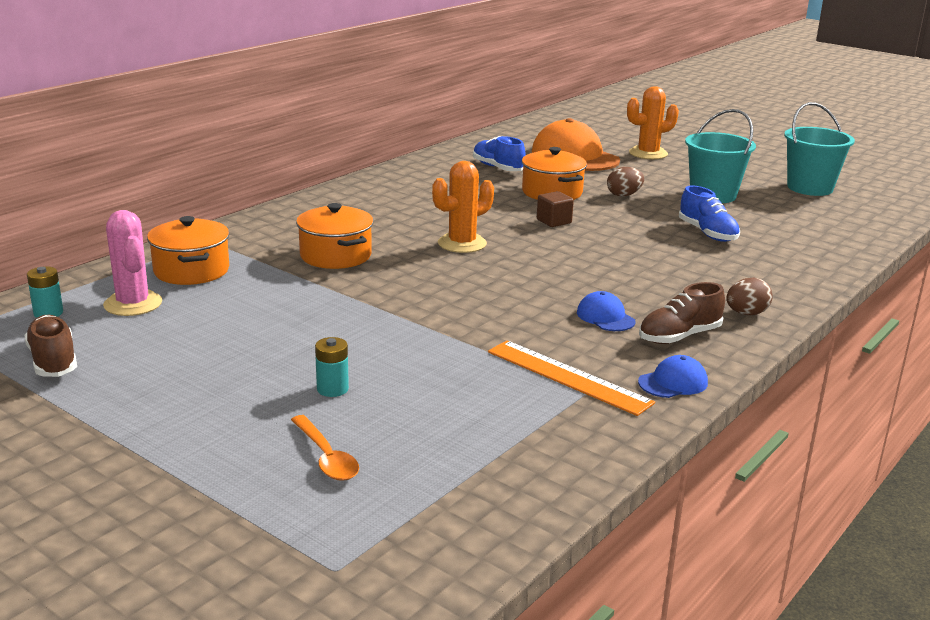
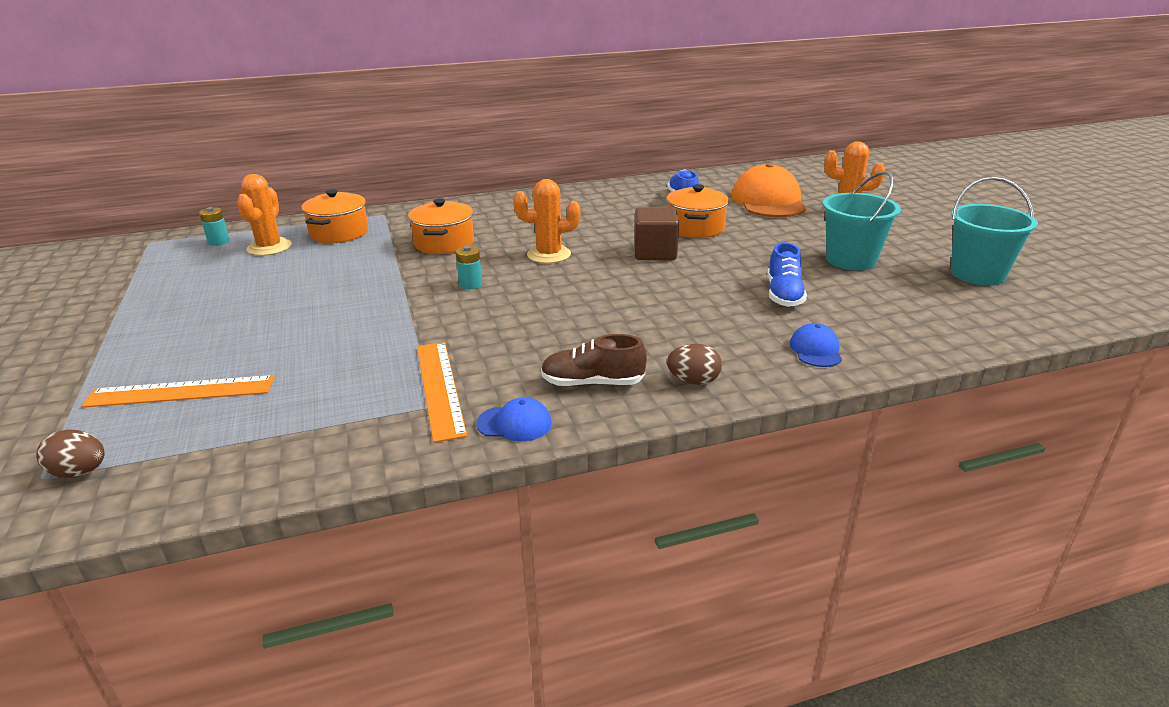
camera: 35 degrees right, 5 degrees up
(53, 361) = (167, 273): brown shoe -> none
(133, 304) = (269, 247): pink cactus -> orange cactus
(326, 457) = (181, 391): orange spoon -> orange ruler
(332, 389) = (271, 342): turquoise battery -> turquoise battery (470, 284)
(554, 221) = (655, 253): brown cube -> brown cube, size x1.62
(605, 317) = (558, 346): blue cap -> blue cap (816, 350)
(624, 195) = (758, 243): brown egg -> brown egg (80, 472)

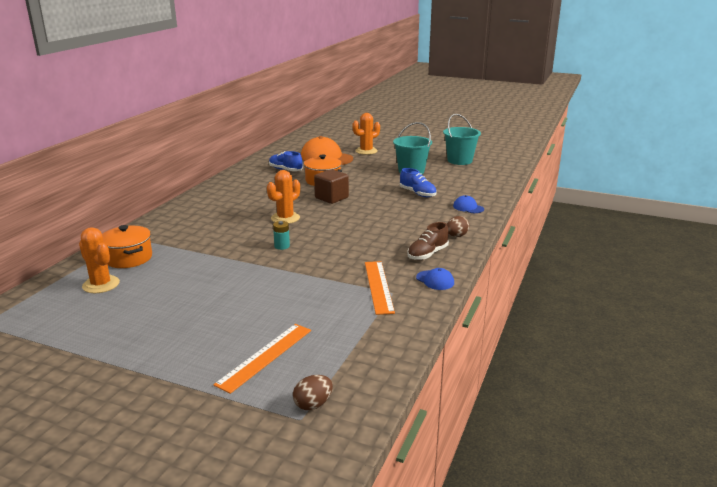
camera: 50 degrees left, 5 degrees down
(219, 242) = (47, 299): turquoise battery -> none
(440, 388) = (378, 286): orange ruler -> orange ruler turned 60 degrees clockwise
(444, 243) = (214, 236): orange pot -> none
(514, 423) = (435, 280): blue cap -> blue cap turned 90 degrees clockwise

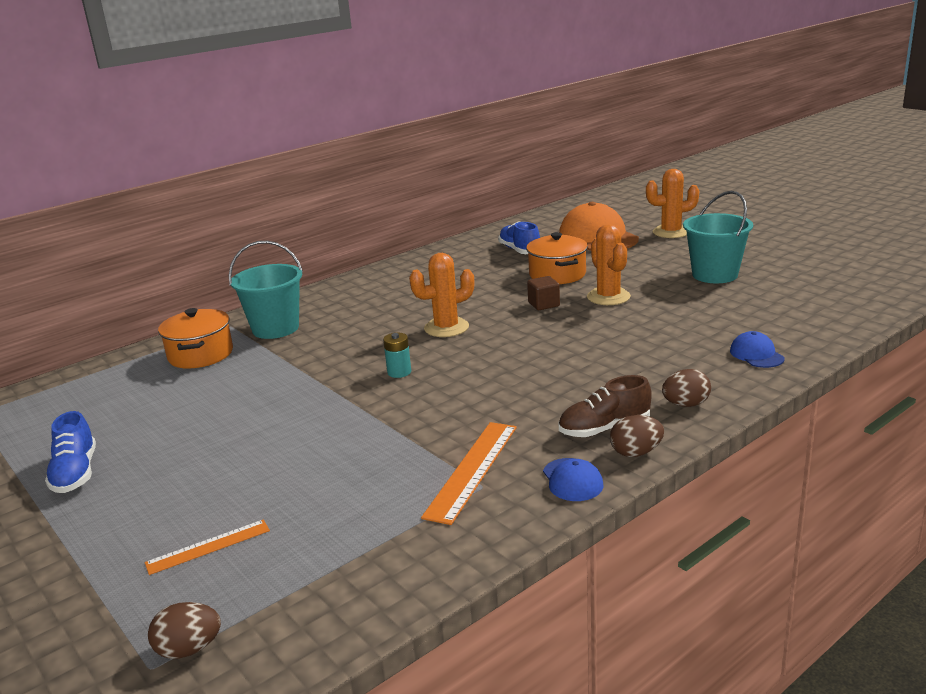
camera: 30 degrees right, 0 degrees up
(101, 284) = (136, 386): orange cactus -> orange cactus (608, 297)
(265, 356) = (208, 546): orange ruler -> orange ruler, size x0.62
(331, 198) = (543, 304): brown cube -> brown cube, size x0.62
(417, 193) = (689, 316): blue shoe -> blue shoe (75, 473)
(453, 262) = (636, 453): none -> brown egg
(459, 160) = (820, 265): turquoise bucket -> turquoise bucket (275, 328)

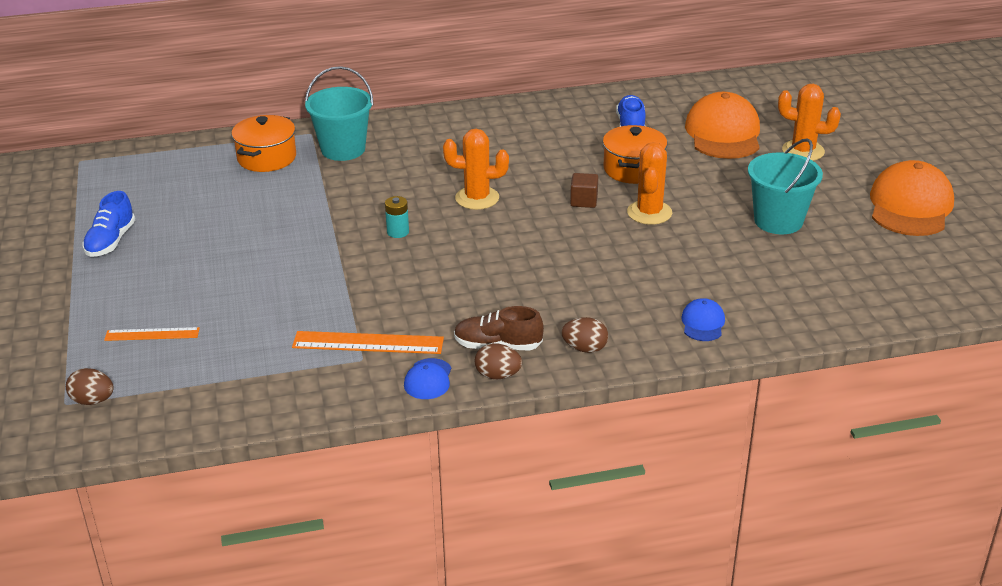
camera: 25 degrees right, 10 degrees up
(472, 470) = (368, 343): orange ruler -> orange ruler turned 45 degrees clockwise
(793, 242) = (910, 206): none -> orange cap

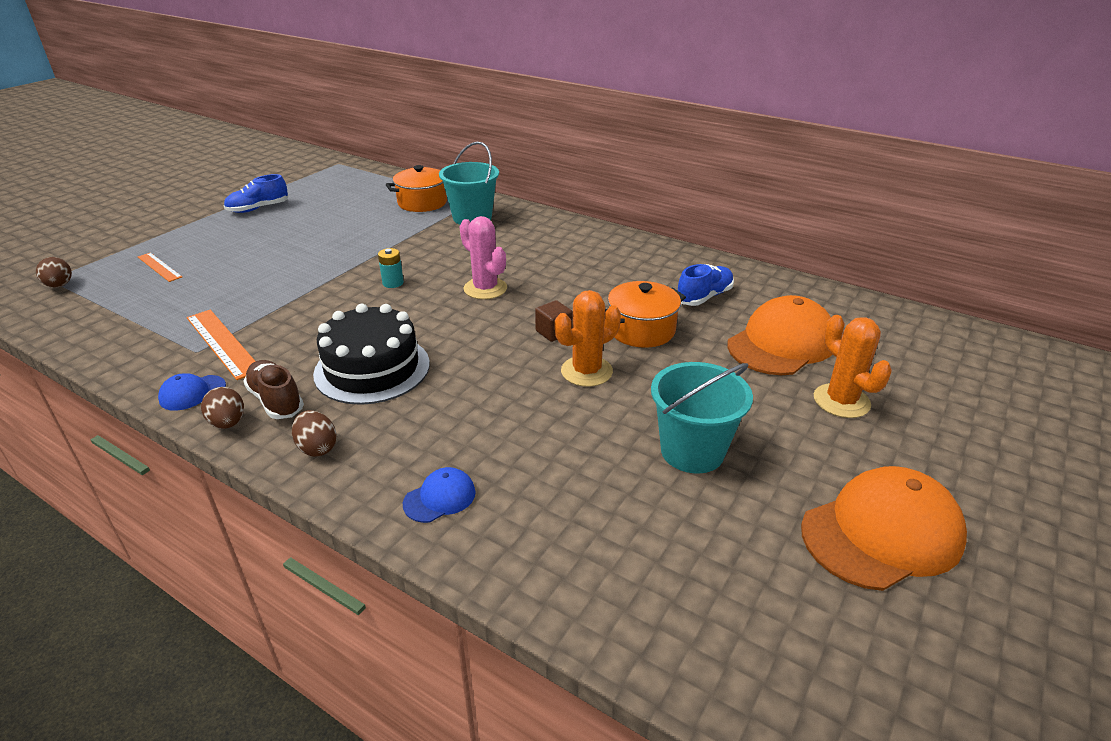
camera: 45 degrees right, 0 degrees up
(477, 198) = (485, 289): orange cactus -> pink cactus
(516, 290) = (372, 368): none -> black cake

